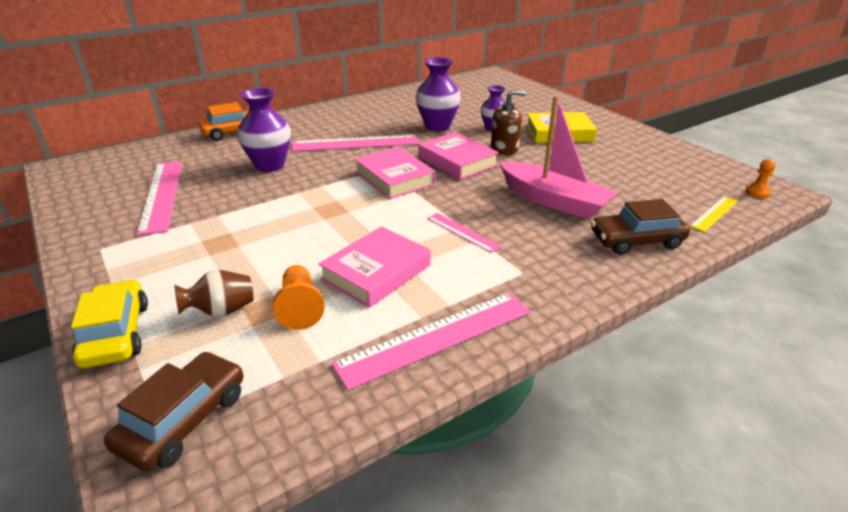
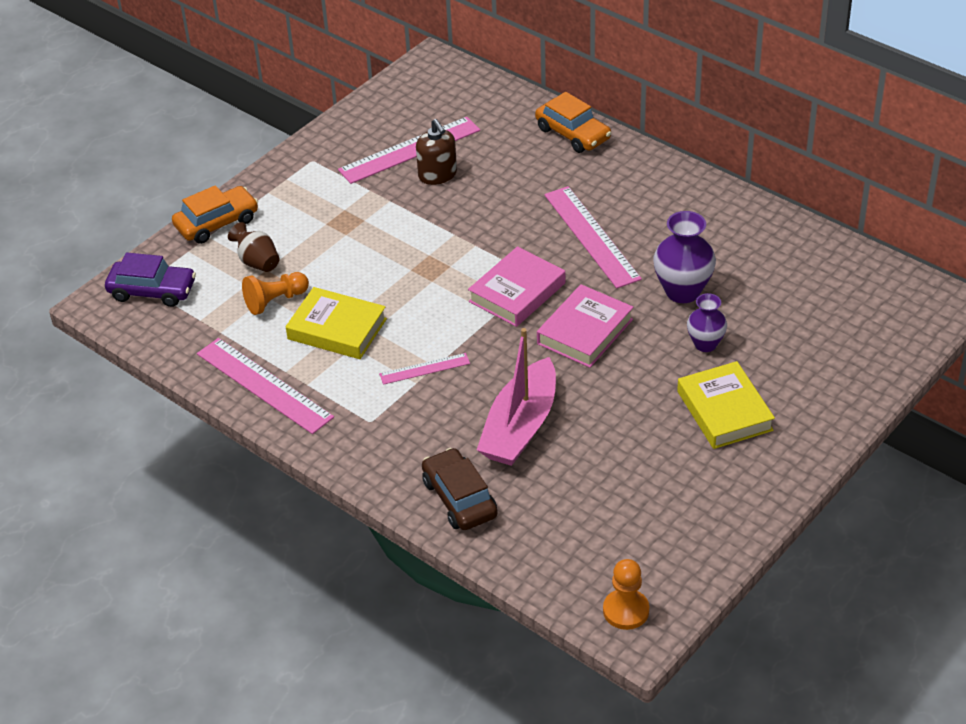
camera: 75 degrees right, 10 degrees up
(116, 334) = (217, 223): yellow car -> orange car
(184, 420) = (152, 291): brown car -> purple car
(270, 165) = (502, 193): purple vase -> none
(376, 272) = (337, 329): pink book -> yellow book
(462, 232) = (424, 369): pink ruler -> pink ruler turned 45 degrees clockwise
(504, 149) = (642, 366): brown soap dispenser -> brown soap dispenser (437, 175)
(714, 213) = (548, 565): yellow ruler -> none
(757, 192) = (626, 611): orange pawn -> orange pawn, size x1.57

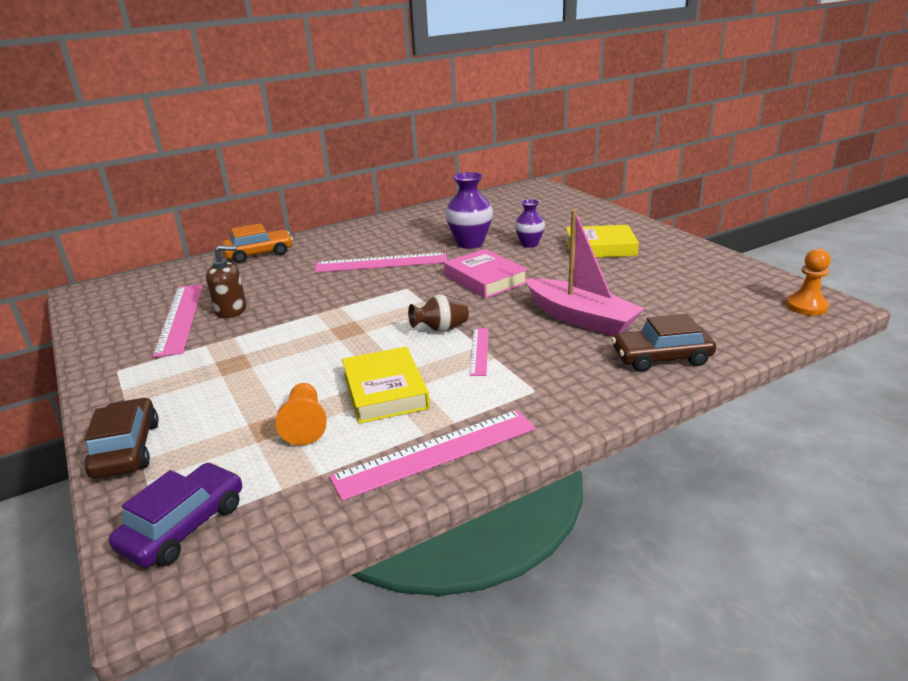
camera: 70 degrees left, 15 degrees down
(217, 223) = (126, 449): orange car -> brown car
(257, 262) = (228, 428): brown vase -> brown vase (441, 329)
(337, 329) = (385, 391): yellow book -> yellow book turned 60 degrees counterclockwise
(517, 292) = (417, 297): pink book -> none

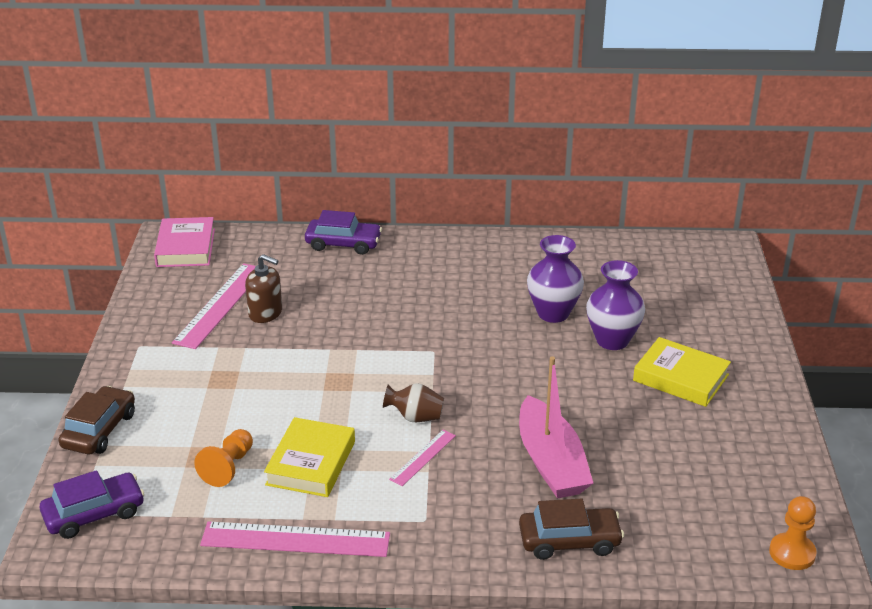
camera: 30 degrees right, 5 degrees up
(259, 254) = (343, 244): orange car -> purple car
(381, 263) = (441, 305): pink ruler -> none
(485, 279) = (516, 371): pink book -> pink book (185, 248)
(529, 244) = (612, 340): purple vase -> purple vase, size x1.59
(661, 358) = (569, 541): brown car -> brown car turned 150 degrees clockwise

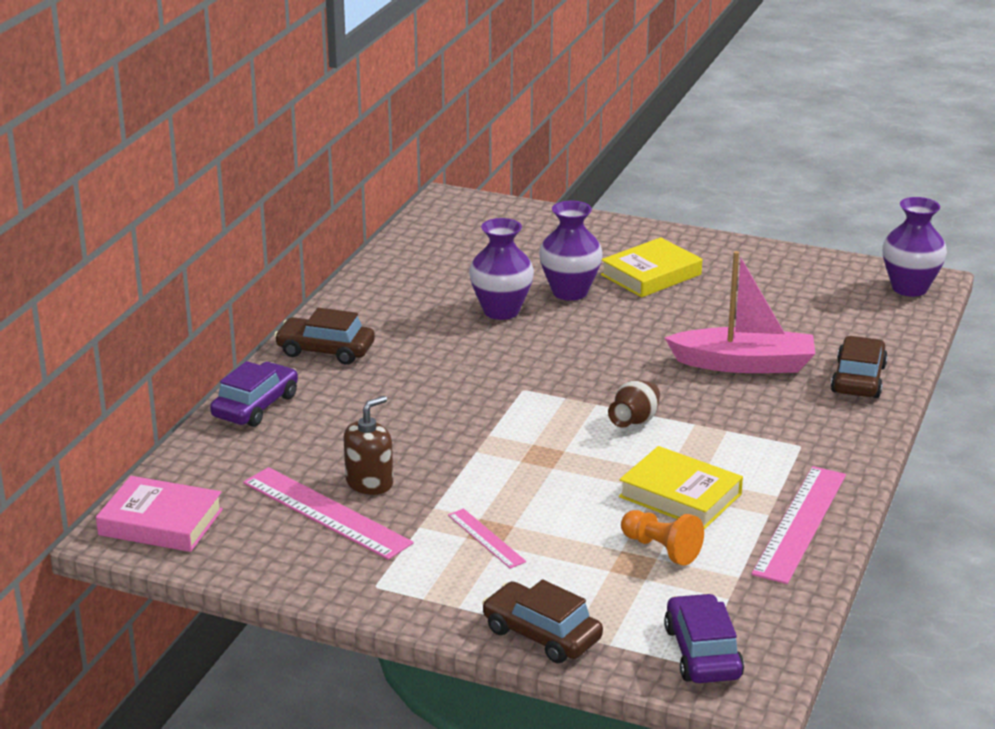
camera: 70 degrees left, 5 degrees down
(423, 457) = (703, 429): pink ruler -> pink ruler (486, 538)
(437, 251) = (325, 350): none -> brown car
(792, 553) = (909, 288): orange pawn -> purple vase

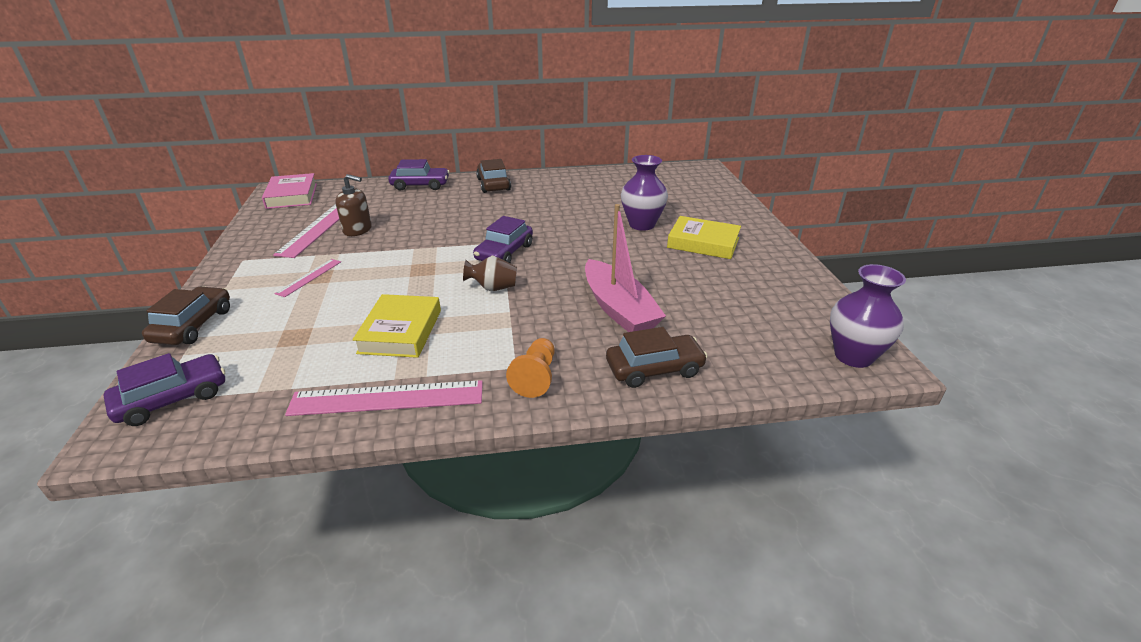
camera: 60 degrees right, 5 degrees up
(501, 311) = (591, 212): purple vase -> none
(553, 394) = (504, 252): none -> purple car
(661, 549) = (319, 343): orange pawn -> orange pawn (536, 377)

